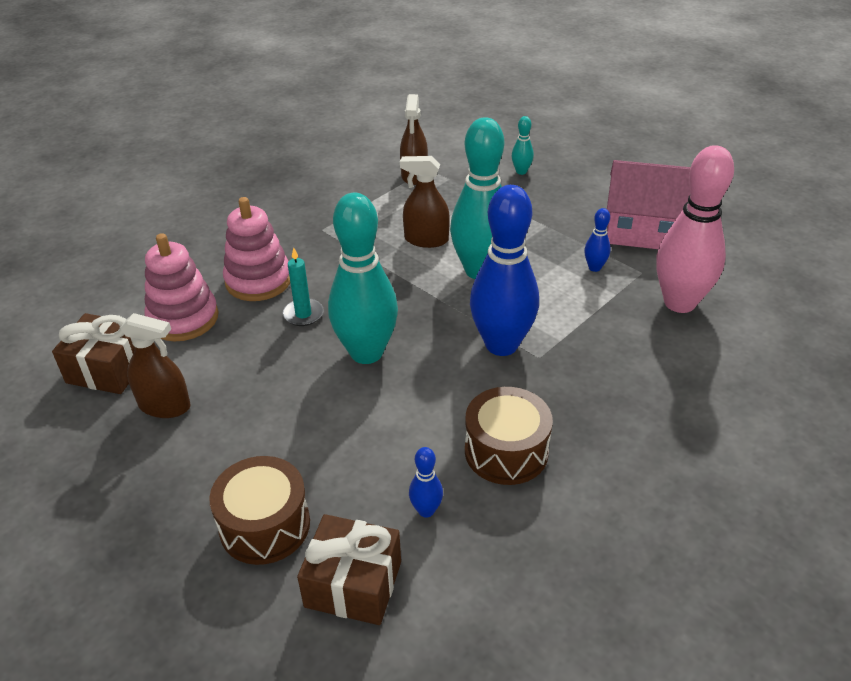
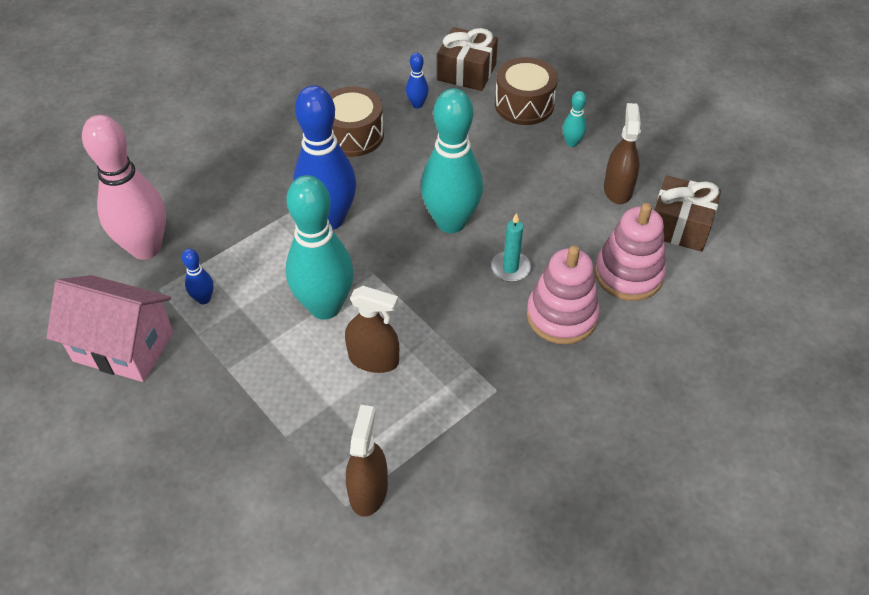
camera: 175 degrees left, 10 degrees up
(164, 406) = (618, 189): brown spray bottle -> brown spray bottle turned 75 degrees clockwise
(521, 171) = (217, 482): turquoise bowling pin -> turquoise bowling pin (572, 143)

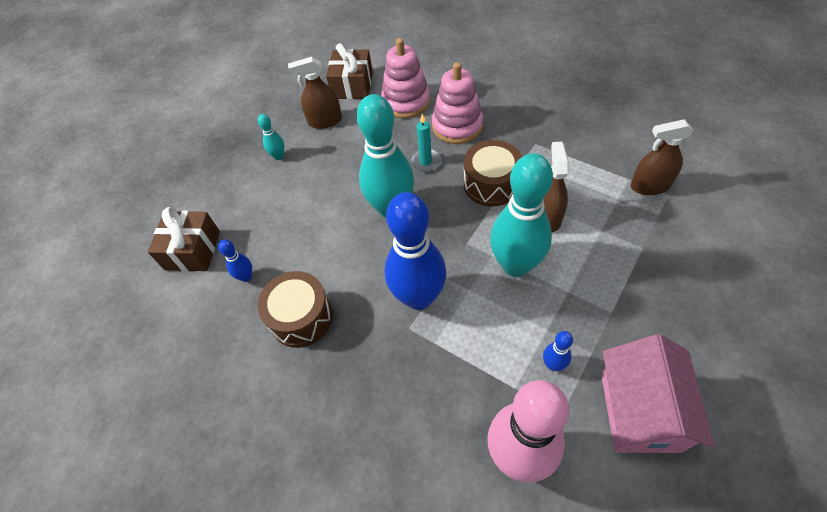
camera: 100 degrees left, 5 degrees up
(524, 104) = (235, 196): brown drum -> brown drum (491, 184)

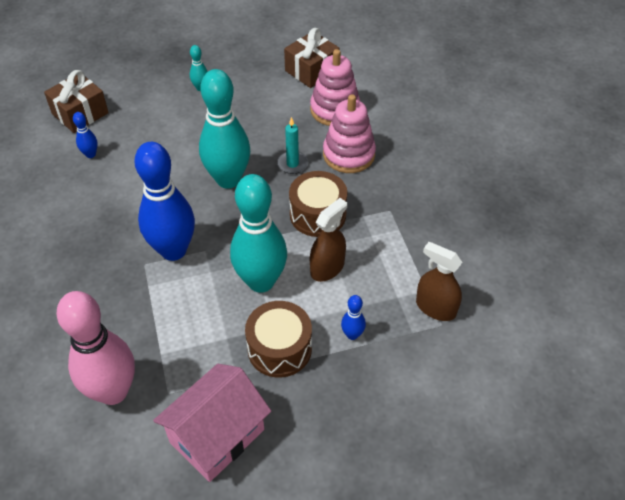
camera: 35 degrees right, 5 degrees down
(301, 317) = (91, 205): brown drum -> brown drum (279, 348)
(325, 121) = (260, 84): brown spray bottle -> none
(553, 364) = (201, 361): blue bowling pin -> blue bowling pin (352, 335)

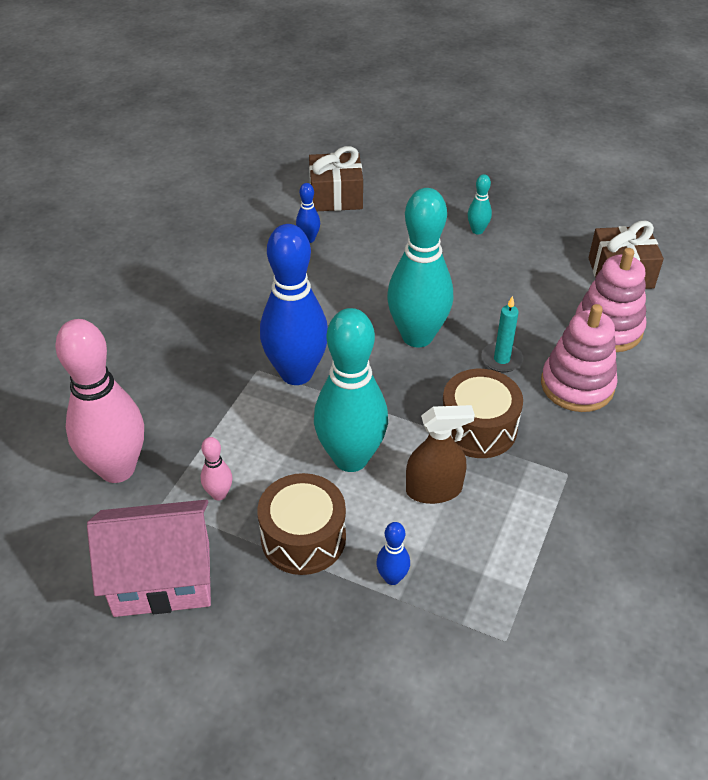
camera: 40 degrees right, 5 degrees down
(200, 359) = (219, 494): none -> pink bowling pin
(435, 308) = (517, 616): brown spray bottle -> none

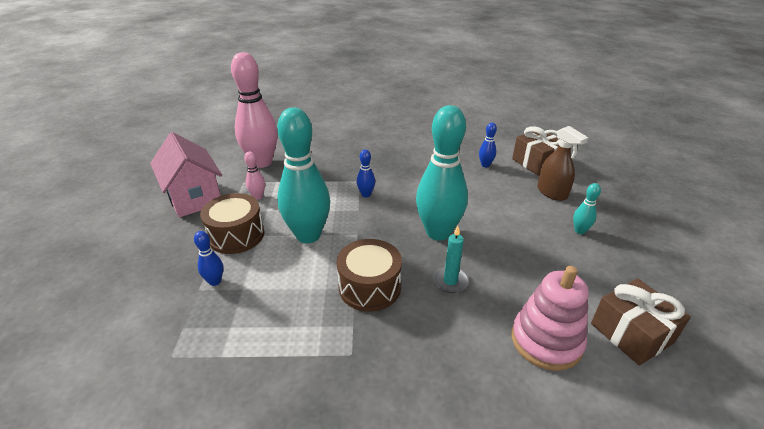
camera: 65 degrees right, 10 degrees down
(296, 373) = (366, 194): blue bowling pin -> blue bowling pin, size x0.42
(434, 490) = (298, 280): brown spray bottle -> brown spray bottle (552, 193)
(577, 385) = (457, 336): pink stacking toy -> none

